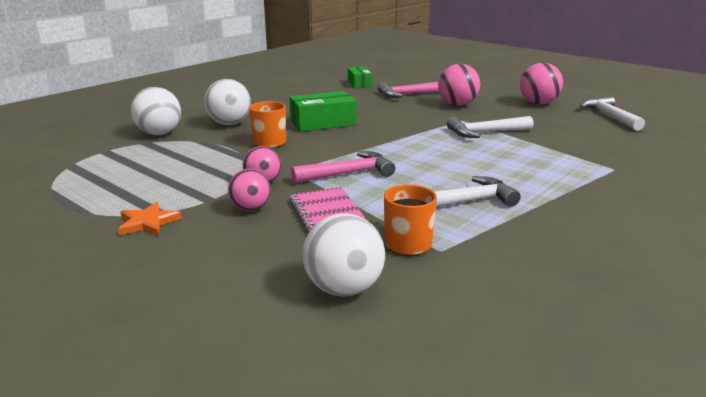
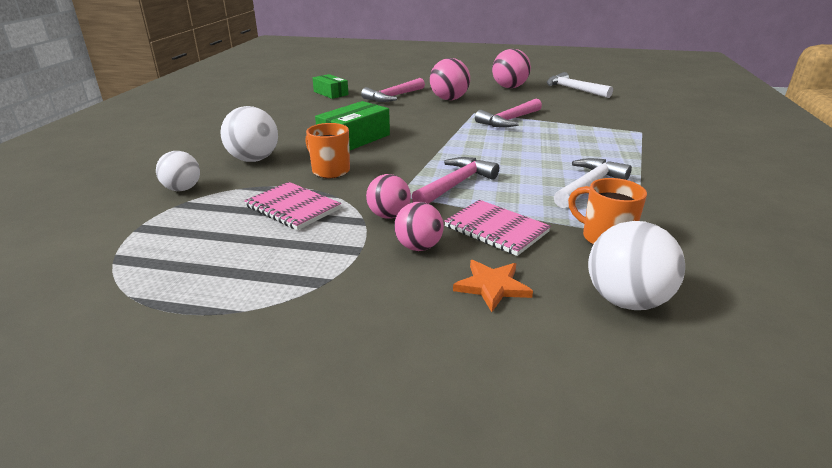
camera: 30 degrees left, 5 degrees up
(148, 222) = (330, 299): orange star -> orange star (492, 286)
(159, 134) = (182, 189): white ball -> white ball, size x0.66
(207, 161) = (293, 208): none -> pink notebook
(485, 133) = (509, 120): white hammer -> pink hammer

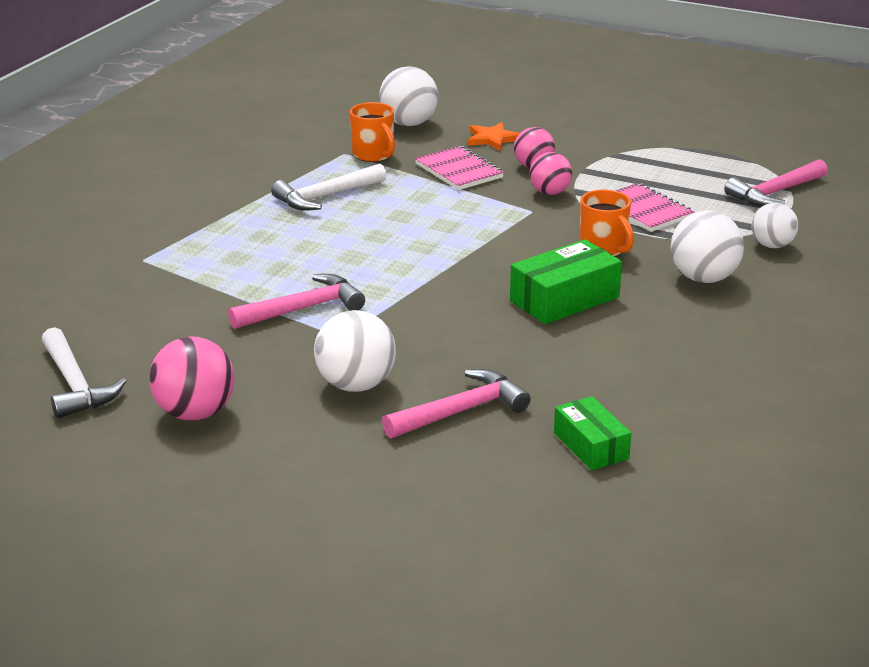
camera: 165 degrees left, 0 degrees up
(449, 99) = (356, 385): pink ball -> white ball
(456, 185) = (465, 214): pink hammer -> pink hammer (775, 193)

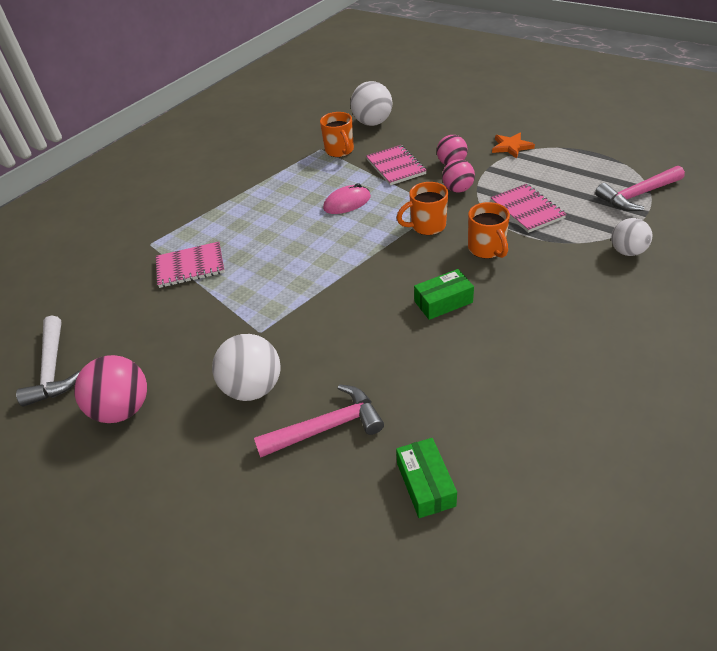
camera: 15 degrees right, 15 degrees up
(215, 280) = (190, 266): none -> pink notebook
(303, 309) = (242, 300): pink hammer -> none
(326, 196) = (294, 188): white hammer -> none
(406, 210) = (347, 203): none -> pink mouse
(492, 139) = (427, 137): orange star -> orange star (511, 147)
(521, 230) = (427, 226): none -> orange mug
(564, 299) = (443, 302): green box -> green box, size x0.66
(703, 278) = (563, 285): white ball -> none

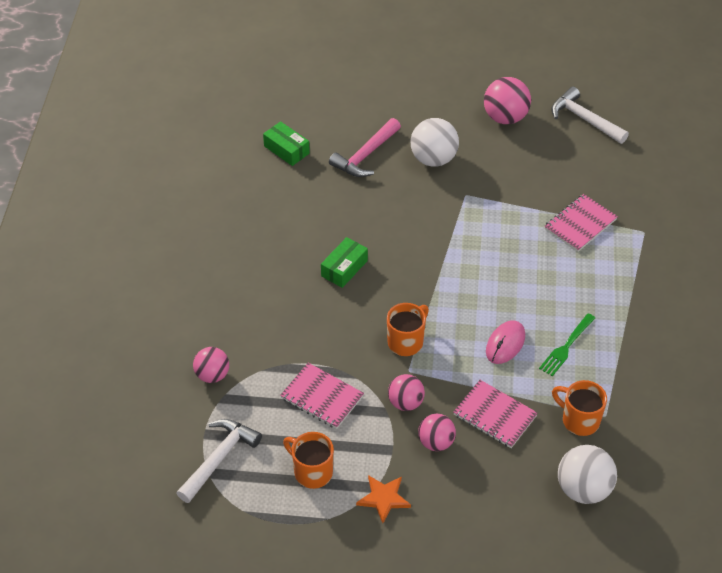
camera: 145 degrees right, 5 degrees up
(303, 189) = (566, 347): none -> green fork
(487, 249) = (336, 334): orange mug -> orange mug (312, 472)
(627, 251) = (212, 375): white ball -> pink ball
(637, 195) = (219, 458): pink hammer -> white hammer

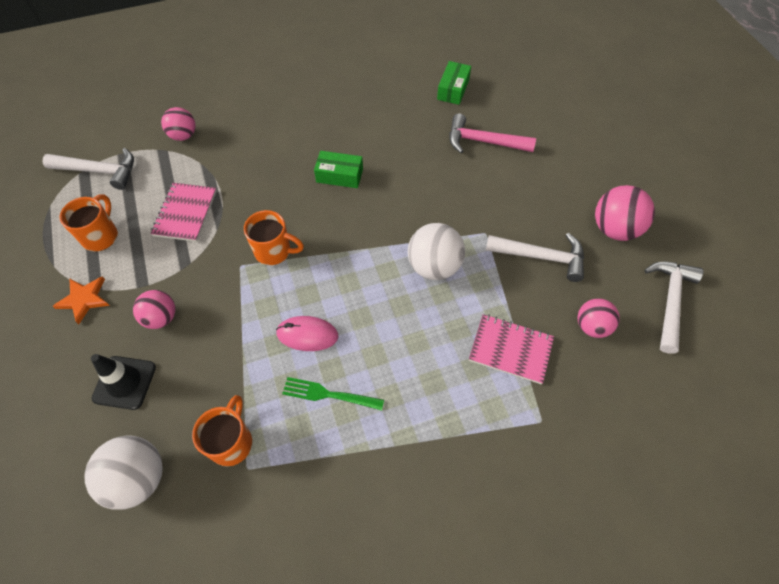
camera: 65 degrees right, 10 degrees up
(405, 403) = (201, 277): pink ball -> pink ball (592, 326)
(433, 159) = (514, 191): white ball -> white ball (434, 266)
(490, 482) = (124, 382): none -> black traffic cone
(494, 415) = (210, 357): pink notebook -> none
(508, 171) = (541, 257): none -> white hammer

